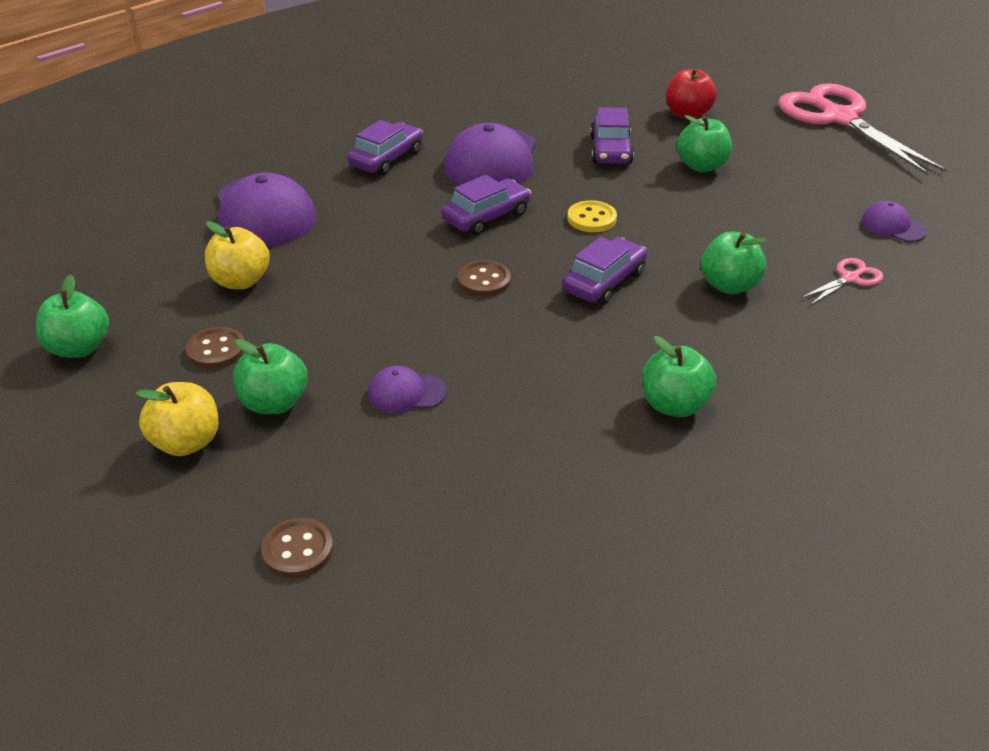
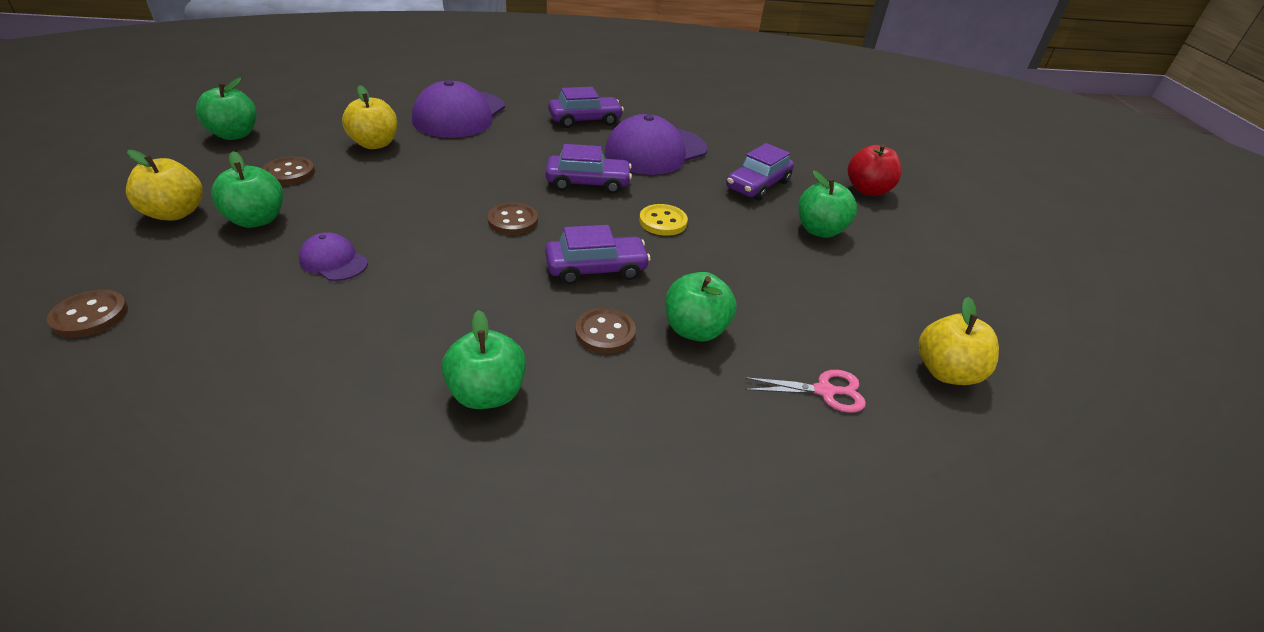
camera: 35 degrees right, 0 degrees up
(680, 322) = (605, 333): none -> brown button
(839, 118) = (1021, 256): pink scissors -> none
(893, 226) = (946, 372): purple cap -> yellow apple

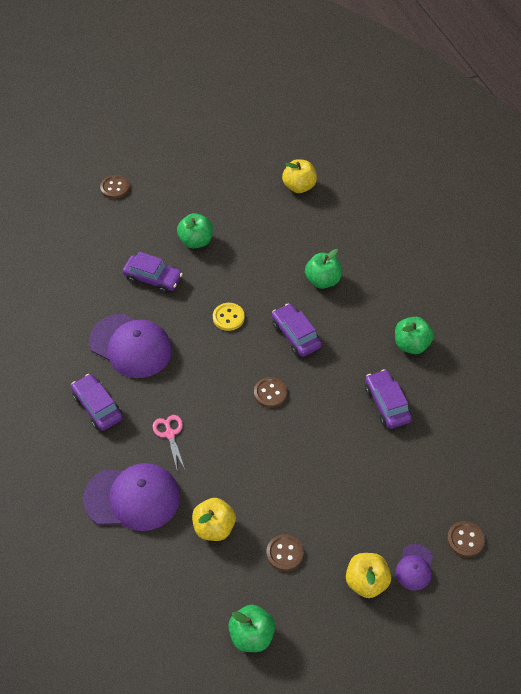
camera: 105 degrees left, 15 degrees up
(256, 220) = (346, 530): green apple -> none
(333, 261) = (360, 461): purple cap -> purple cap (414, 567)
(588, 183) = (201, 371): purple car -> purple car (387, 404)
(605, 333) = (346, 315): brown button -> brown button (115, 188)
(824, 391) = (337, 227): pink scissors -> pink scissors (170, 434)
(867, 190) = (129, 221): red apple -> none

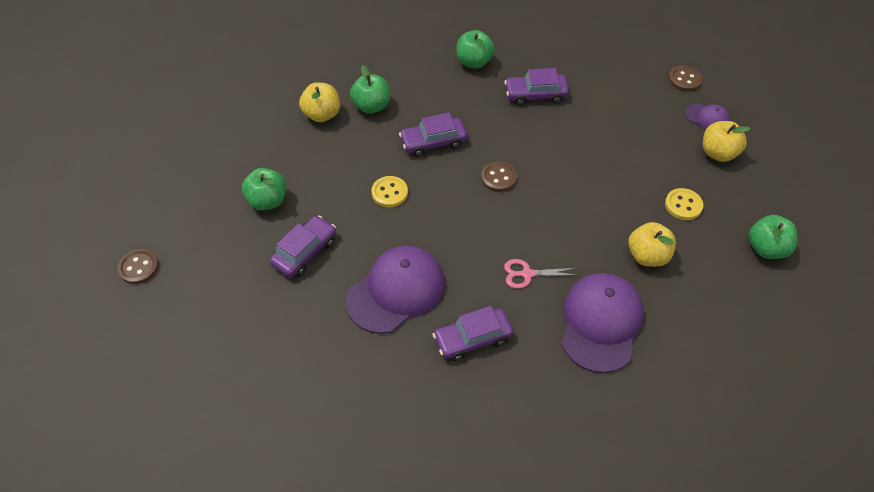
camera: 75 degrees left, 0 degrees up
(284, 553) = (683, 205): brown button -> yellow button
(299, 186) = (234, 96): yellow apple -> yellow apple (322, 114)

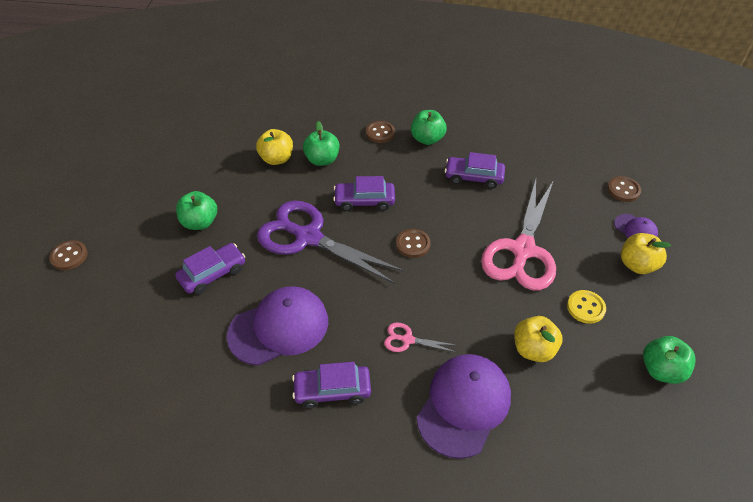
camera: 15 degrees right, 5 degrees down
(389, 193) = (308, 237): yellow button -> purple scissors
(422, 64) = (380, 133): none -> brown button
(607, 161) = (522, 250): none -> pink scissors

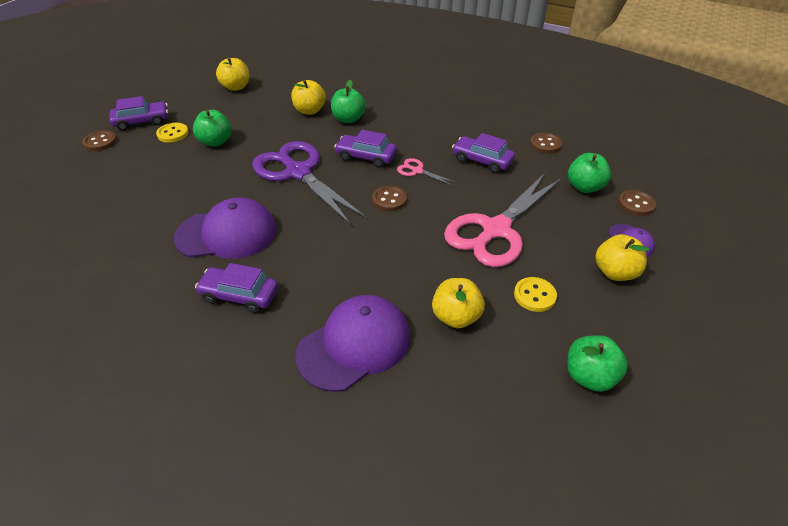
camera: 20 degrees right, 5 degrees down
(146, 224) = (173, 134): none -> yellow button
(179, 147) = (236, 87): none -> yellow apple
(213, 274) = (200, 180): purple car -> purple car (142, 121)
(380, 133) = (413, 110): brown button -> brown button (545, 144)
(407, 340) = (335, 274): pink scissors -> pink scissors (417, 171)
(427, 139) = (455, 122): green apple -> green apple (584, 187)

